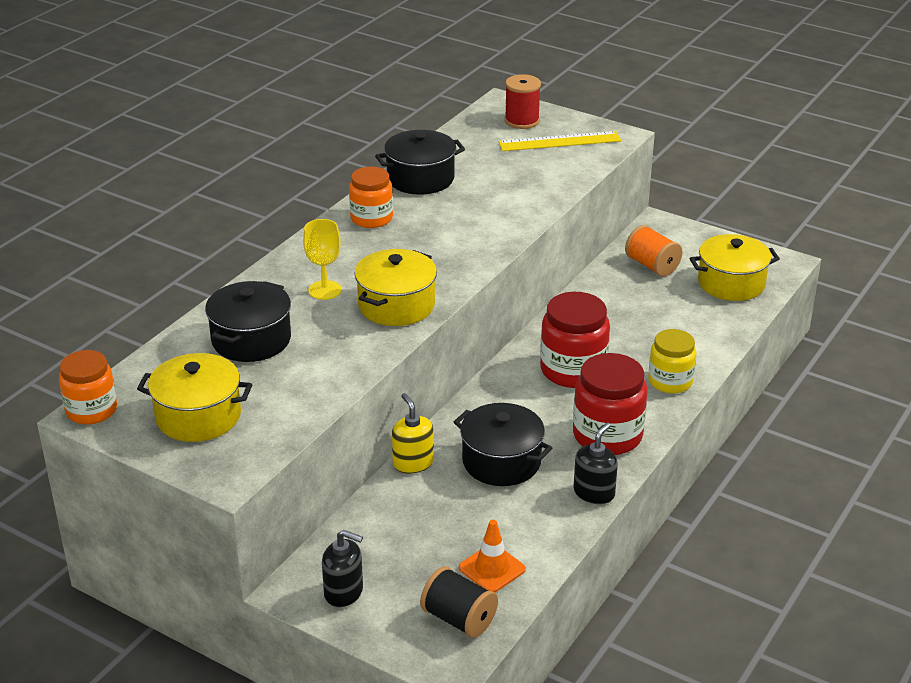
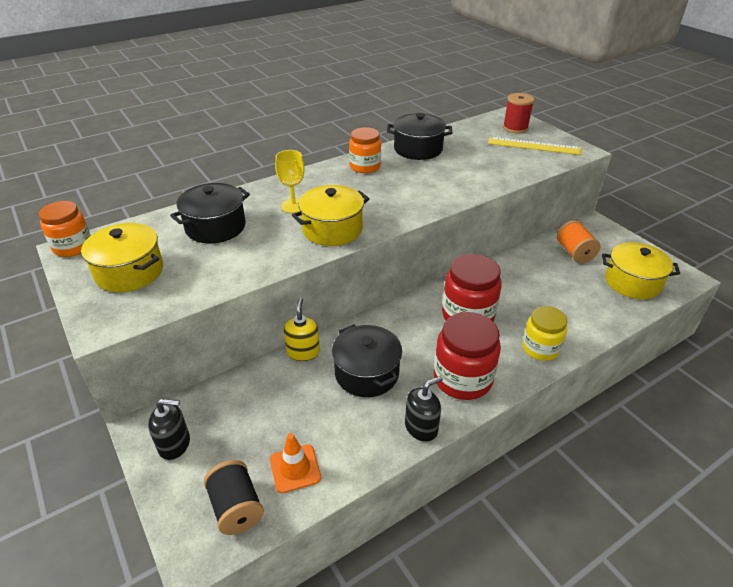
camera: 25 degrees right, 5 degrees up
(344, 592) = (174, 444): black soap dispenser -> black soap dispenser turned 45 degrees counterclockwise

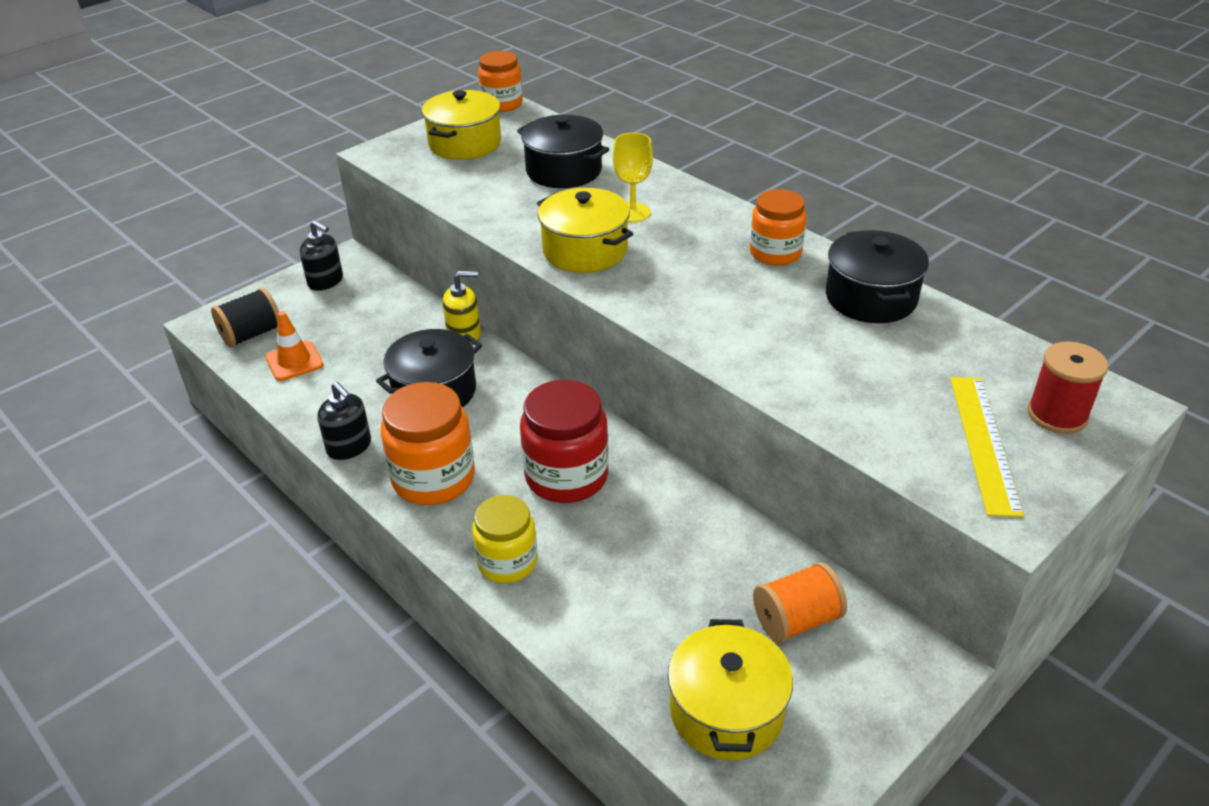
camera: 80 degrees right, 0 degrees up
(174, 444) = (326, 281): black soap dispenser -> black soap dispenser turned 45 degrees counterclockwise
(462, 379) = (433, 478): red jar -> orange jar

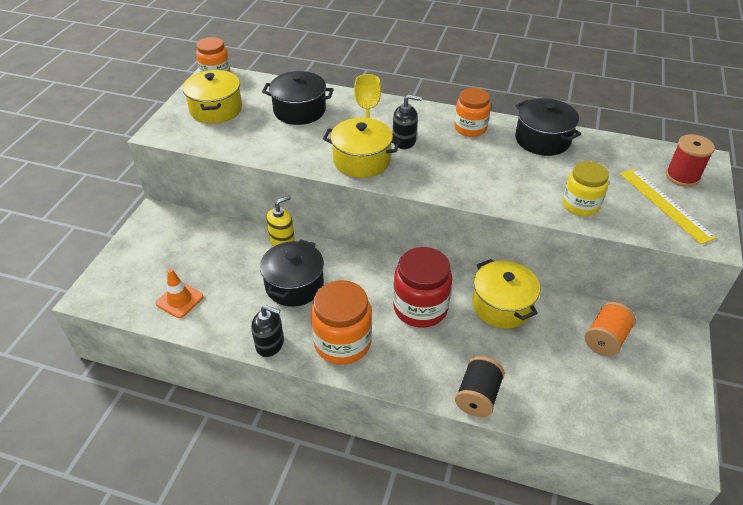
camera: 30 degrees left, 5 degrees up
(251, 334) = (130, 292): black spool -> black spool (477, 396)
(326, 281) = (153, 235): black soap dispenser -> black soap dispenser (404, 141)
(507, 562) = (431, 376): yellow jar -> yellow jar (580, 205)
(726, 711) = (614, 407): yellow pot -> yellow pot (502, 305)

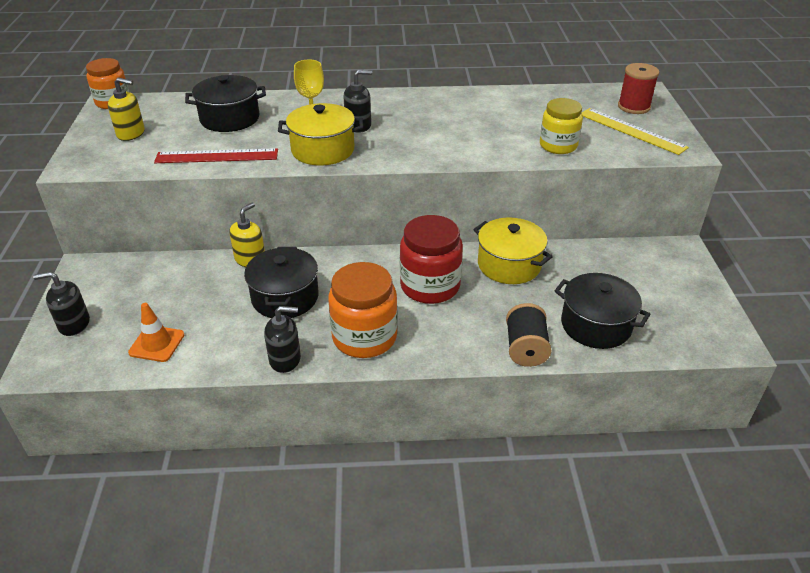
camera: 20 degrees left, 5 degrees down
(128, 264) = (74, 324): none -> black soap dispenser
(216, 109) = (131, 133): yellow pot -> yellow soap dispenser
(272, 147) = (217, 156): none -> red ruler
(470, 128) = (419, 103): orange jar -> none
(542, 140) = (494, 101): black pot -> black pot (596, 325)
(605, 339) = (618, 269): orange spool -> none

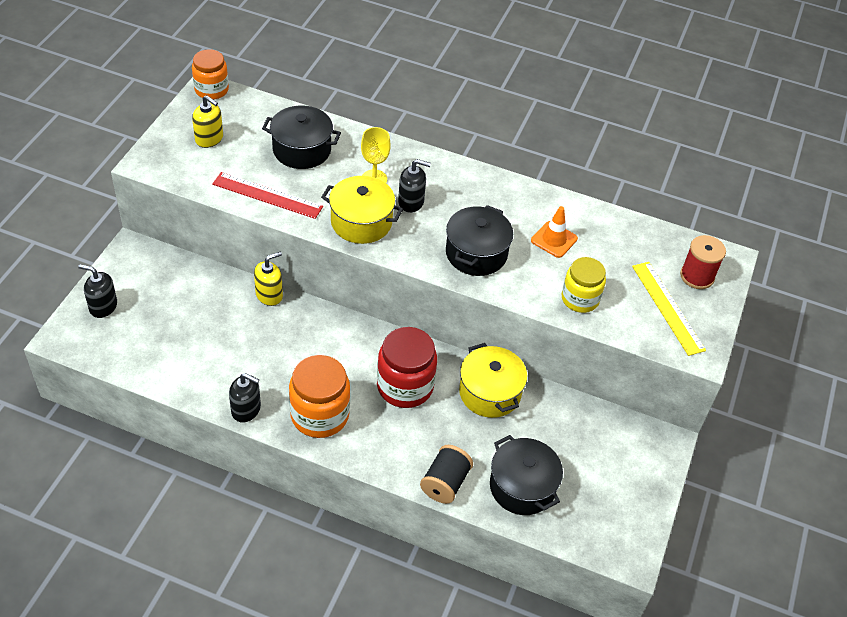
camera: 20 degrees right, 10 degrees up
(157, 344) = (156, 352): orange traffic cone -> orange traffic cone (554, 239)
(285, 297) = (277, 347): black pot -> black pot (476, 253)

